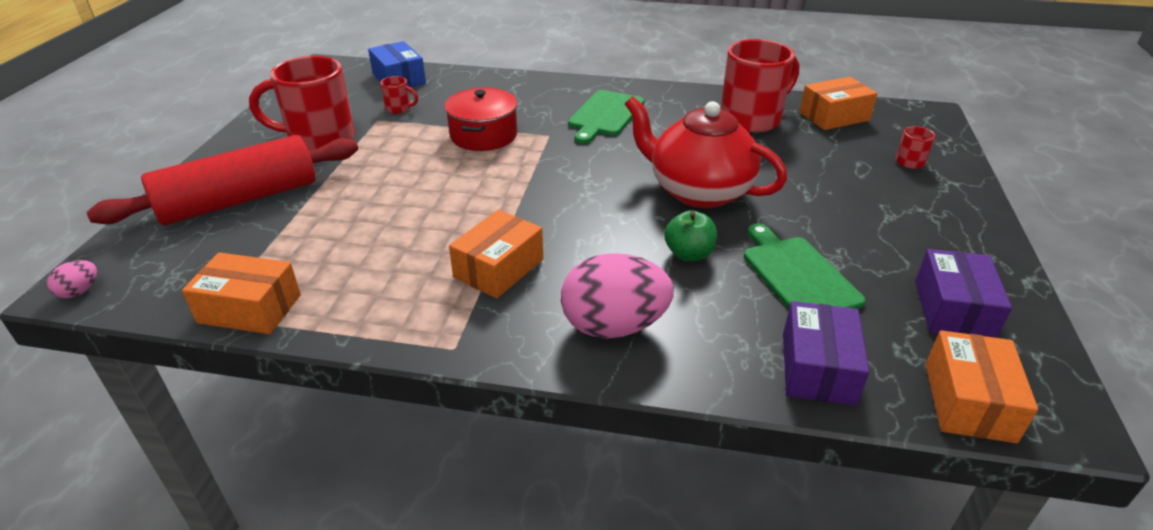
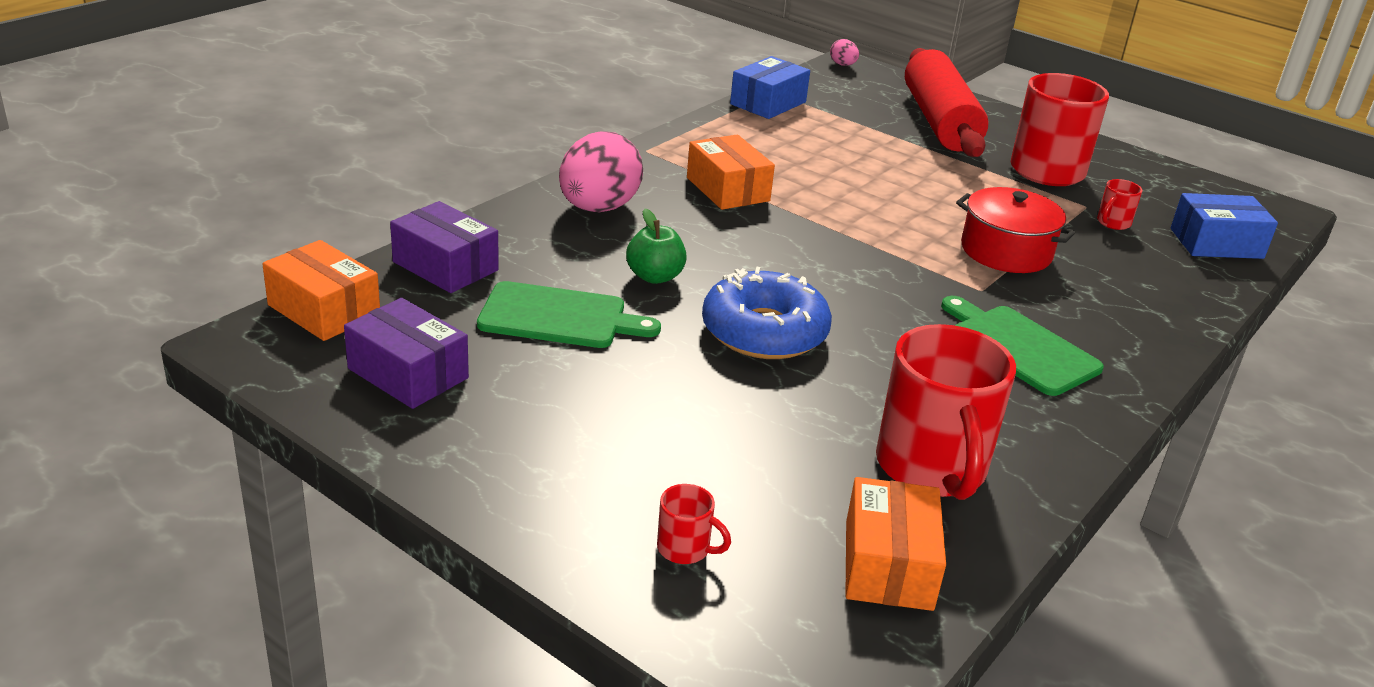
camera: 115 degrees right, 5 degrees down
(250, 309) = (768, 103): orange box -> blue box
(698, 191) = (764, 331): red teapot -> blue donut

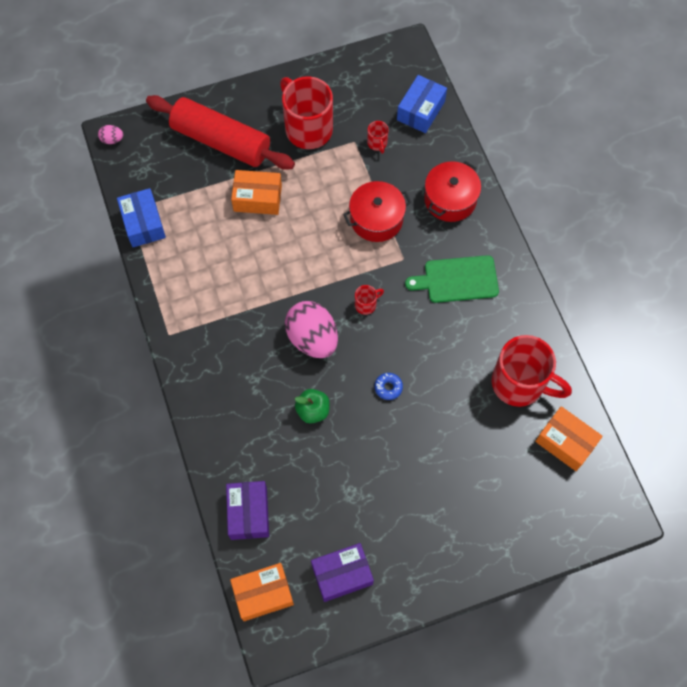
camera: 55 degrees left, 35 degrees up
(445, 266) = (249, 513): purple box -> purple box turned 75 degrees counterclockwise
(559, 317) = (327, 478): green cutting board -> none
(598, 208) = (226, 400): pink egg -> pink egg (312, 338)
(685, 549) = (521, 515): red mug -> red mug (366, 304)
(727, 189) = (240, 317): orange box -> orange box (257, 198)
(764, 331) = (388, 387): blue donut -> blue donut, size x0.41
(1132, 304) = (450, 199): none -> red pot

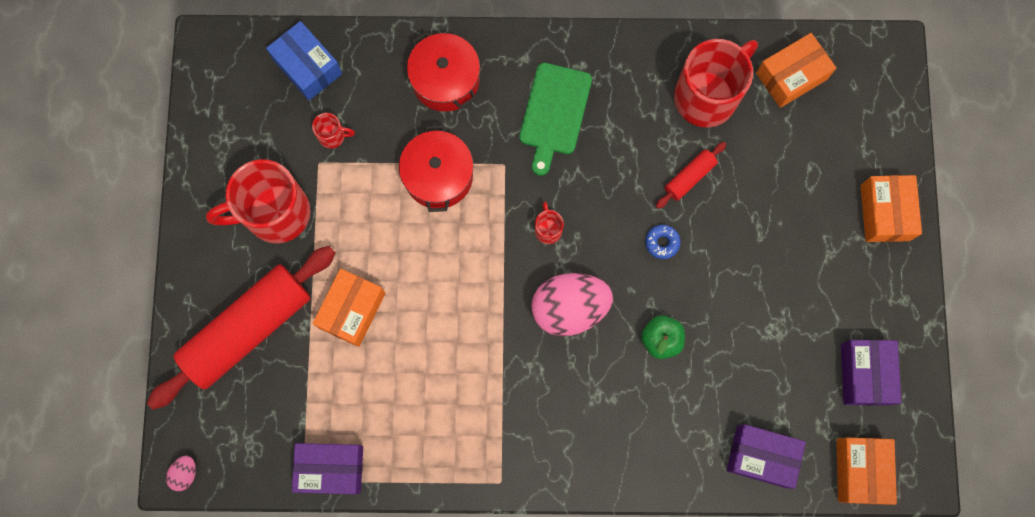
camera: 70 degrees left, 10 degrees up
(143, 223) = (331, 468): blue box -> purple box
(448, 391) = (689, 177): none -> red rolling pin
(482, 551) = (885, 212): none -> orange box

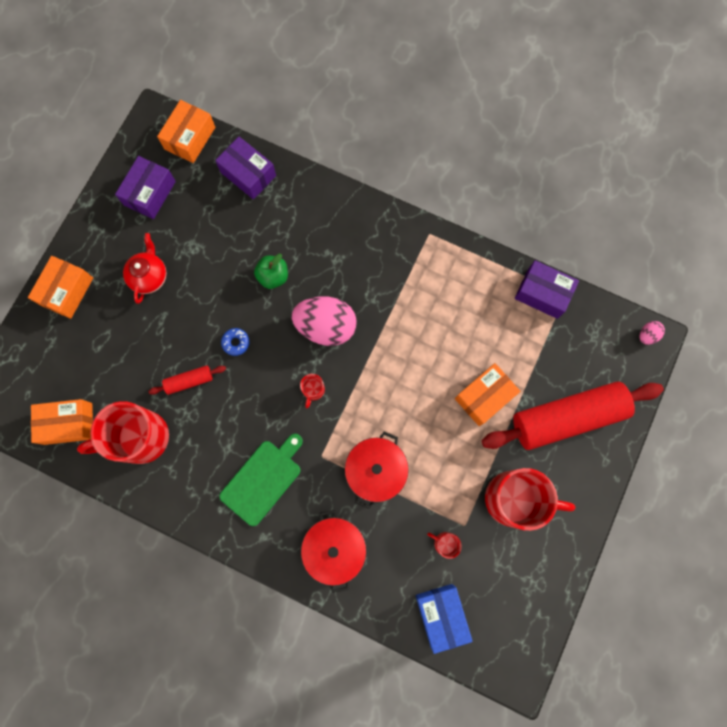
camera: 155 degrees left, 0 degrees up
(803, 273) = (149, 276): none -> red teapot

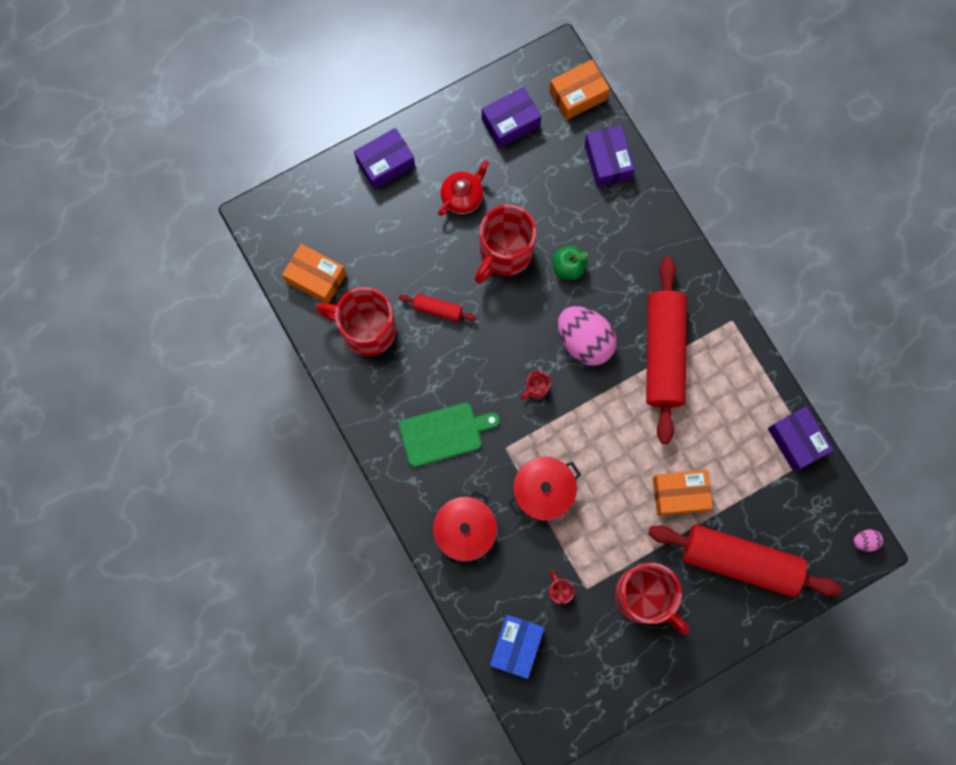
camera: 35 degrees right, 0 degrees up
(67, 291) = (385, 164): orange box -> purple box
(214, 300) = (504, 254): none -> red mug
(236, 342) = (498, 303): blue donut -> none
(395, 294) = (663, 353): none -> red rolling pin

